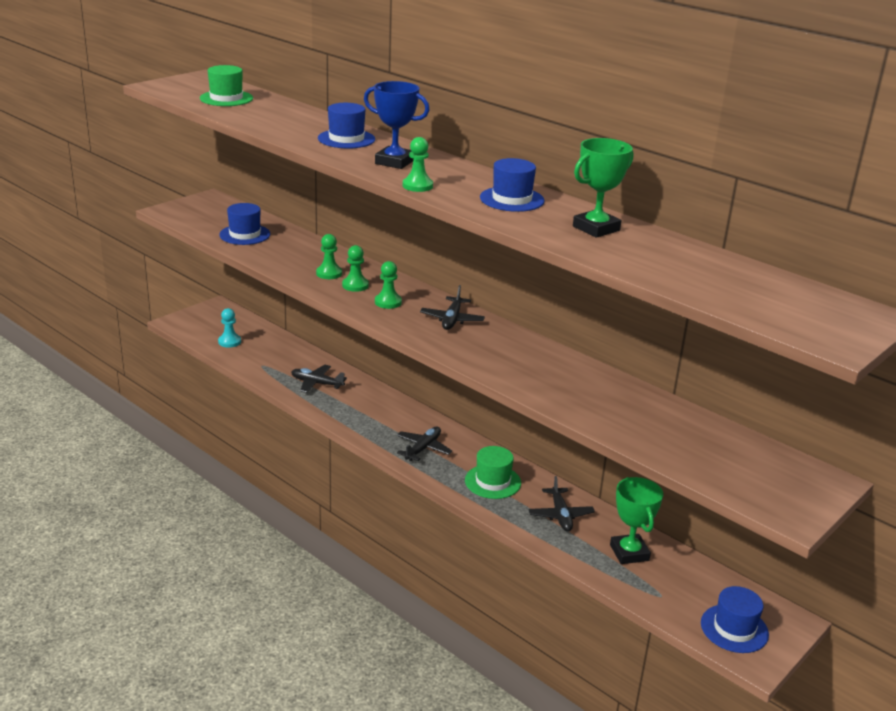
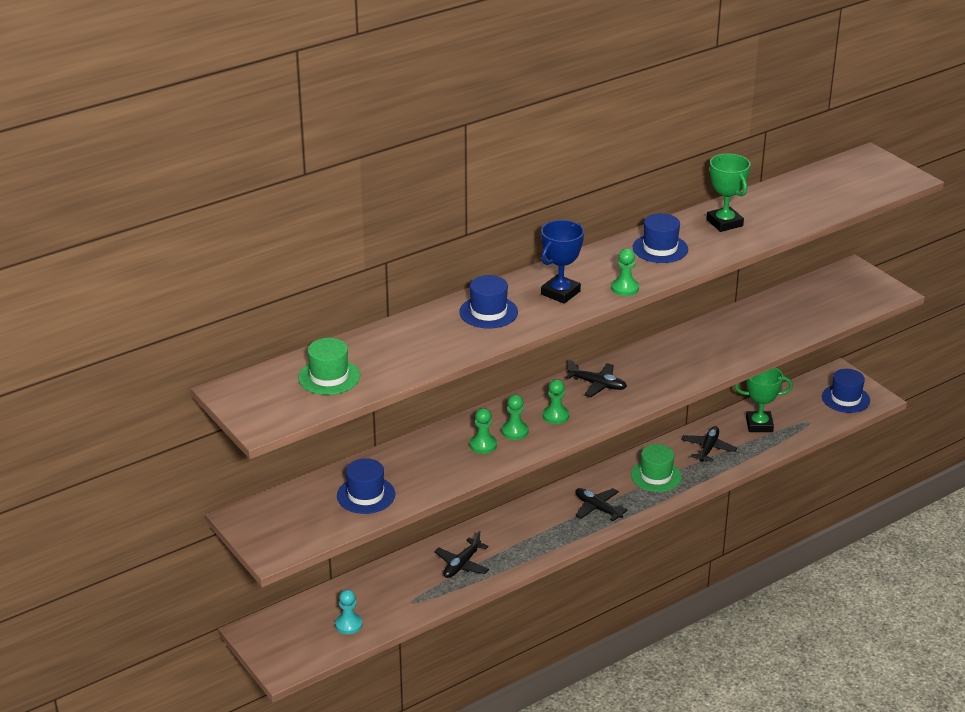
camera: 75 degrees left, 5 degrees up
(560, 515) = (708, 448): black plane -> black plane turned 75 degrees counterclockwise

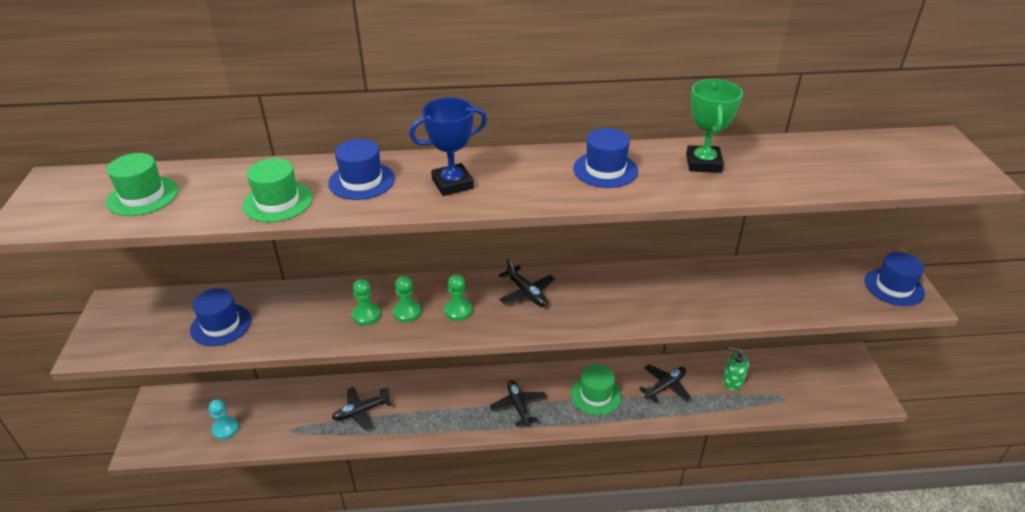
camera: 30 degrees right, 5 degrees up
(444, 346) = (277, 202): none -> green hat
(625, 288) = (522, 200): green pawn -> none
(759, 425) = (732, 381): green trophy -> green soap dispenser
(845, 399) = (840, 387): blue hat -> blue hat (894, 287)

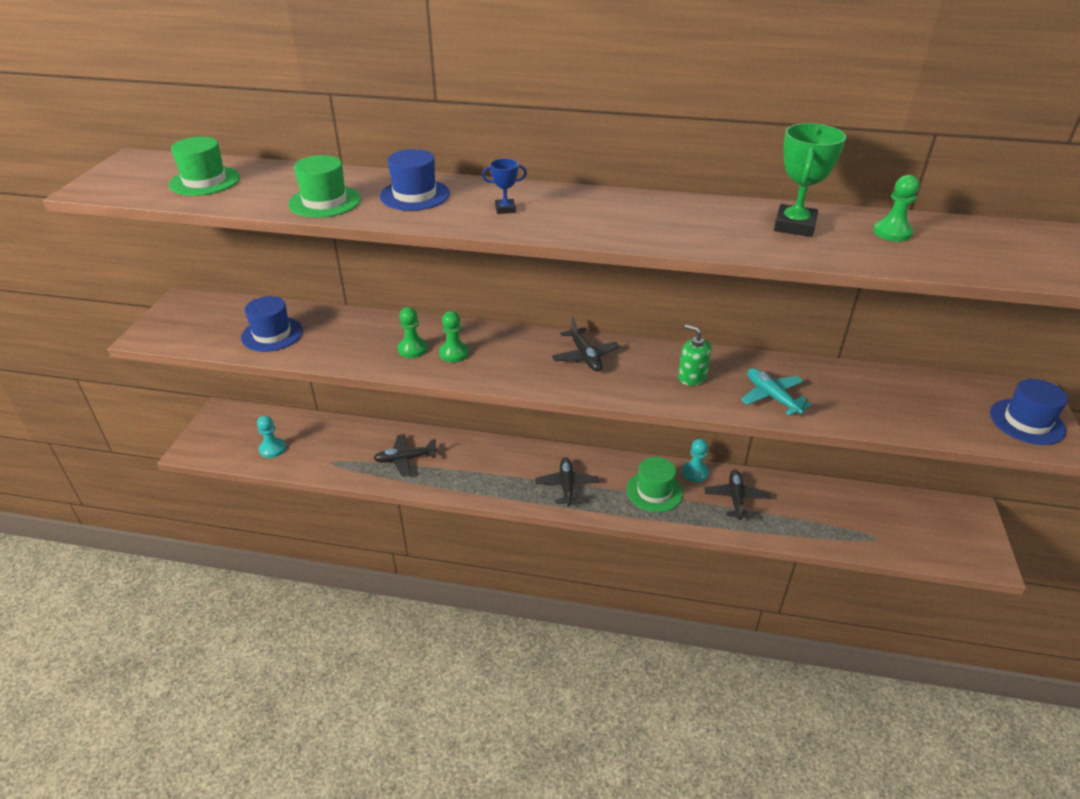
camera: 15 degrees right, 0 degrees up
(452, 184) = (505, 209): blue trophy -> blue trophy, size x0.52
(458, 310) = (506, 360): green pawn -> green pawn (892, 232)
(605, 170) = (677, 217): blue hat -> none
(624, 369) = (695, 472): none -> turquoise pawn
(665, 386) = (736, 498): black plane -> black plane turned 60 degrees counterclockwise
(696, 302) = (772, 397): none -> turquoise plane
(732, 381) = (817, 508): green soap dispenser -> green soap dispenser (692, 377)

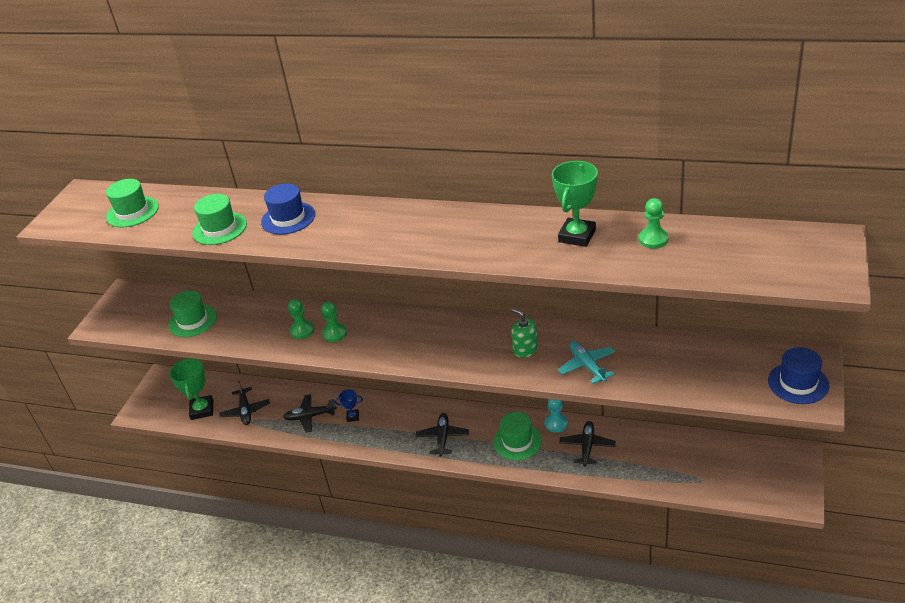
camera: 10 degrees right, 0 degrees up
(272, 334) = (193, 321): blue hat -> green hat
(272, 449) = (202, 410): turquoise pawn -> green trophy
(505, 209) = (355, 229): blue trophy -> blue trophy (353, 417)
(585, 356) = (441, 333): black plane -> black plane (245, 411)

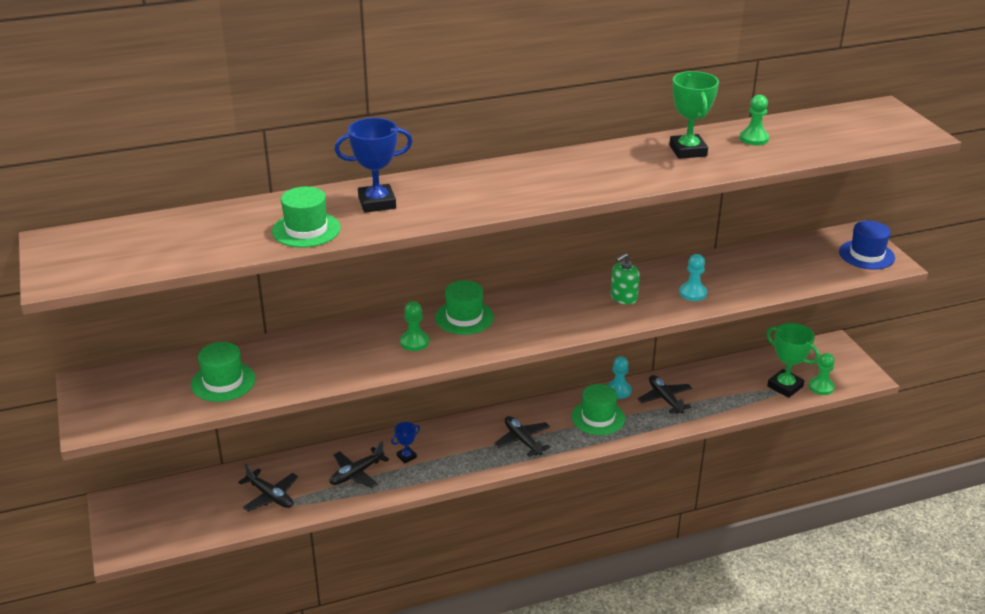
camera: 40 degrees left, 5 degrees down
(132, 212) = (163, 242): green hat -> green hat (464, 317)
(202, 410) = (211, 515): green trophy -> green trophy (785, 386)
(288, 218) = (377, 203): blue hat -> blue trophy
(302, 330) = (373, 350): green pawn -> green pawn (821, 387)
(525, 349) = (623, 297): green soap dispenser -> green soap dispenser turned 45 degrees counterclockwise
(587, 366) = (692, 293): turquoise plane -> turquoise pawn

